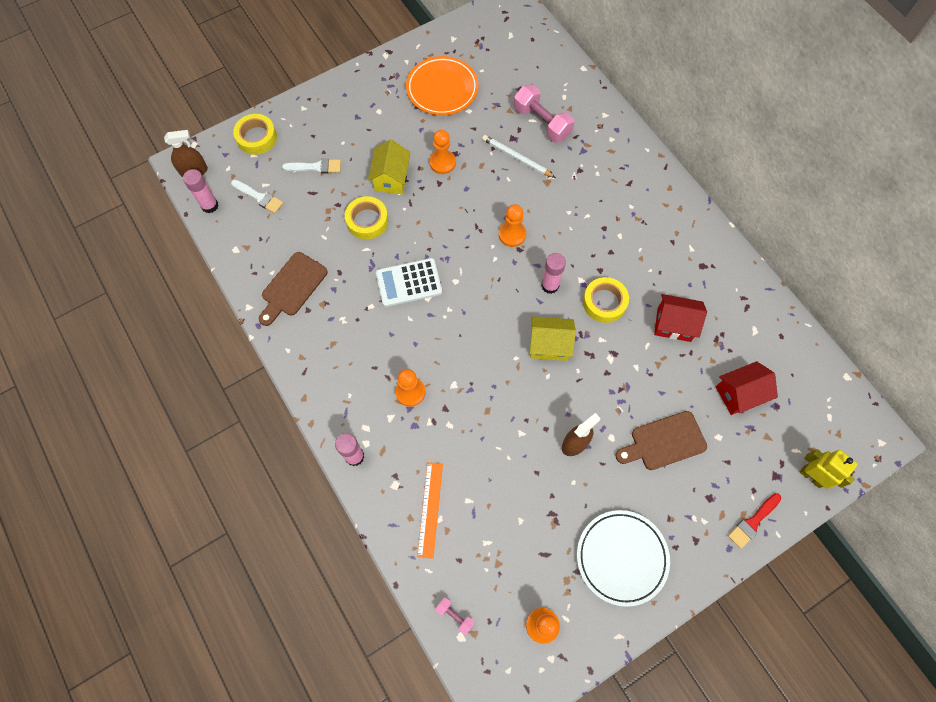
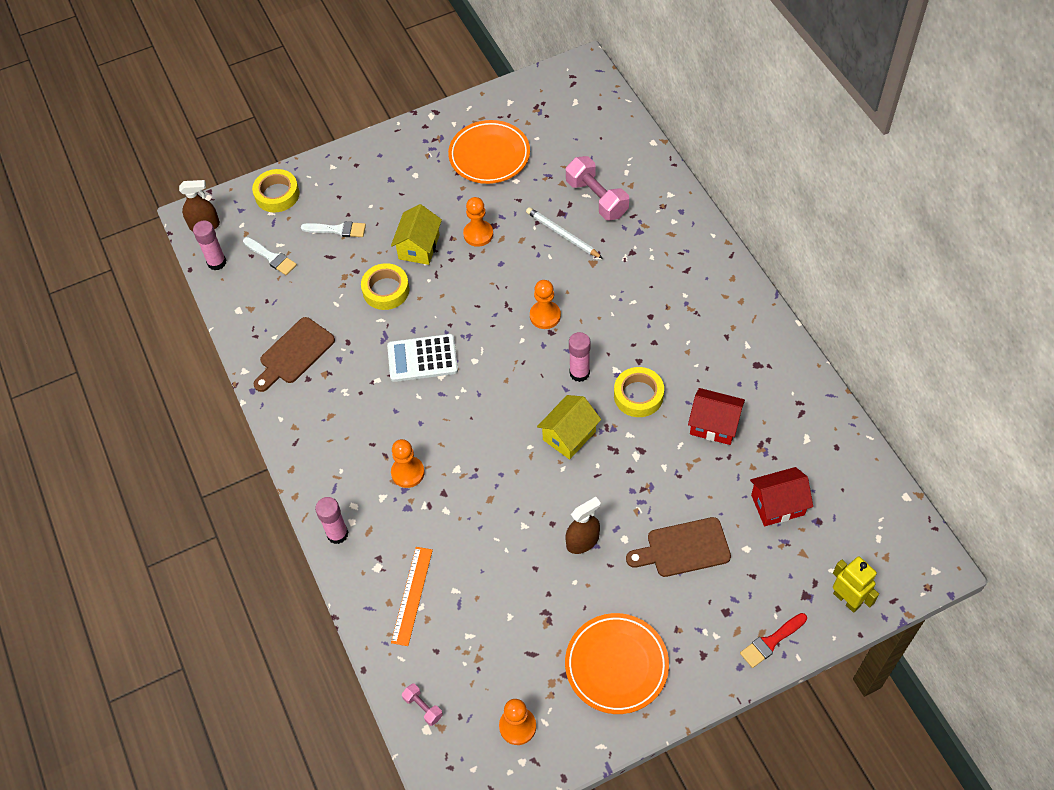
camera: 10 degrees right, 10 degrees down
(549, 345) = (569, 435): yellow house -> yellow house turned 60 degrees counterclockwise
(621, 558) = (616, 665): white plate -> orange plate

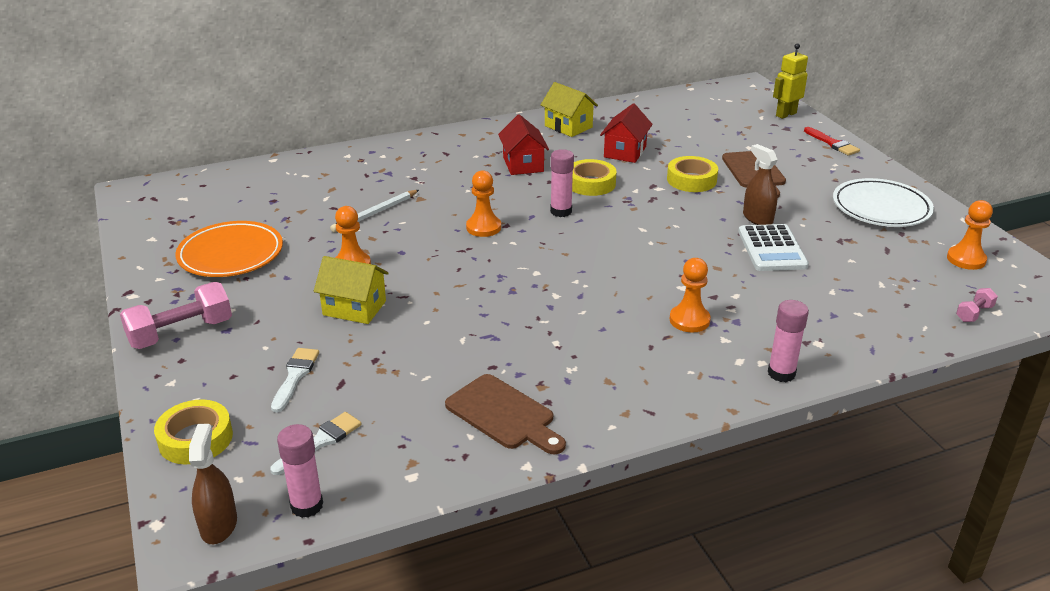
camera: 90 degrees left, 25 degrees down
(386, 290) = (416, 334): yellow tape -> yellow tape (691, 180)
(412, 595) = (847, 319): orange ruler -> none
(422, 358) = (528, 308): white calculator -> white calculator (772, 249)
(569, 435) = (637, 220): yellow house -> yellow house (568, 126)
(596, 198) = (333, 192): pink dumbbell -> pink dumbbell (181, 333)
(616, 665) = (881, 208): orange plate -> white plate
(777, 505) = (704, 132): red house -> red house (523, 164)

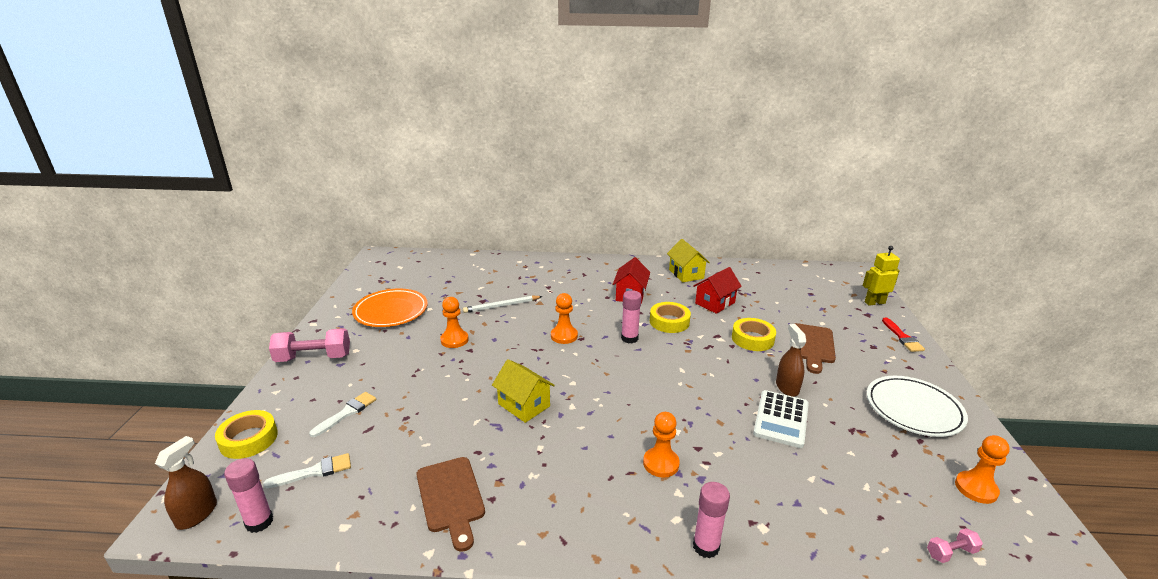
camera: 25 degrees right, 5 degrees down
(354, 308) = (428, 372): yellow house -> yellow house (524, 405)

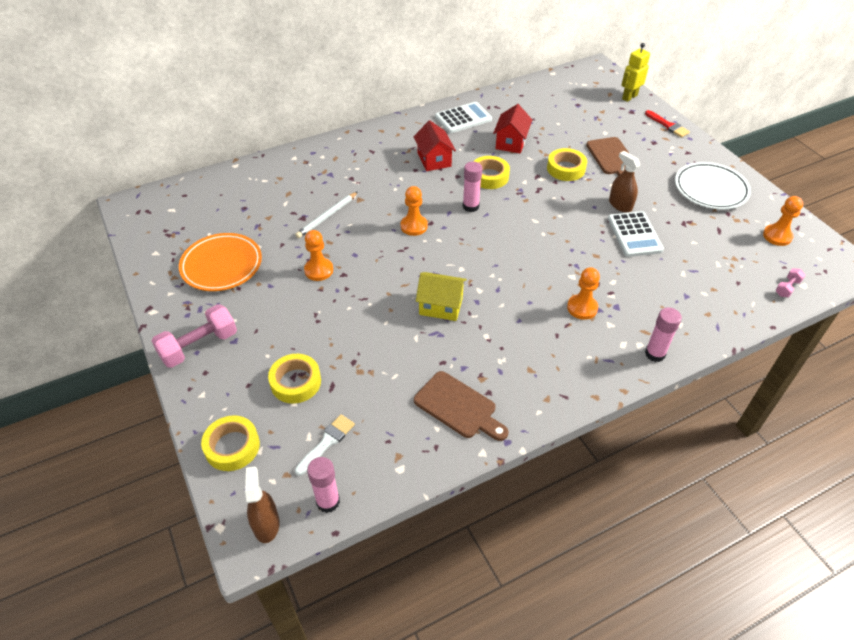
camera: 30 degrees left, 20 degrees up
(346, 413) = (296, 382): white brush -> yellow tape
(686, 274) = (463, 118): yellow house -> white calculator

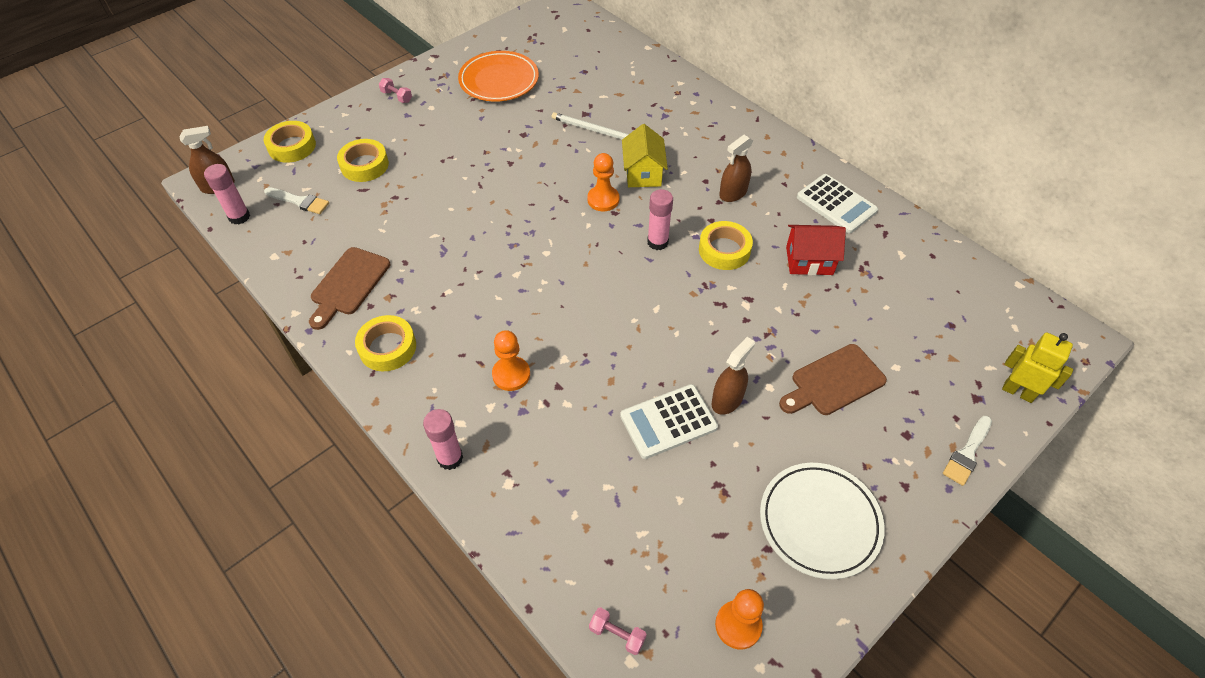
camera: 75 degrees right, 5 degrees up
(199, 346) = (396, 97): pink dumbbell -> pink dumbbell, size x0.49
(319, 270) = (511, 144): orange pawn -> none
(434, 160) = (733, 193): red house -> brown spray bottle
(441, 306) = (483, 246): yellow house -> yellow house (643, 173)
(566, 169) = (780, 328): yellow tape -> yellow tape (387, 347)
(668, 125) = (967, 453): red brush -> white brush

